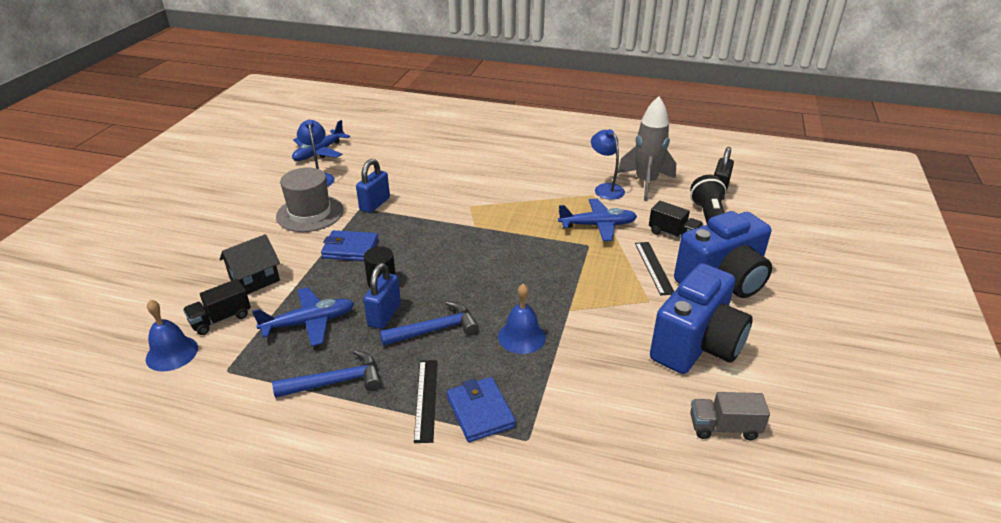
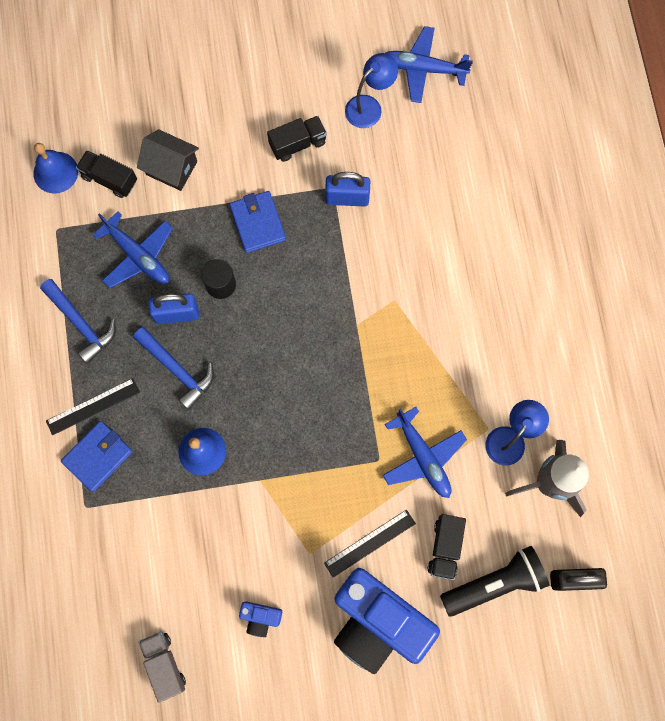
camera: 65 degrees right, 40 degrees up
(310, 213) = (298, 144): grey hat -> black truck
(696, 345) = (260, 617): blue camera -> blue camera, size x0.40

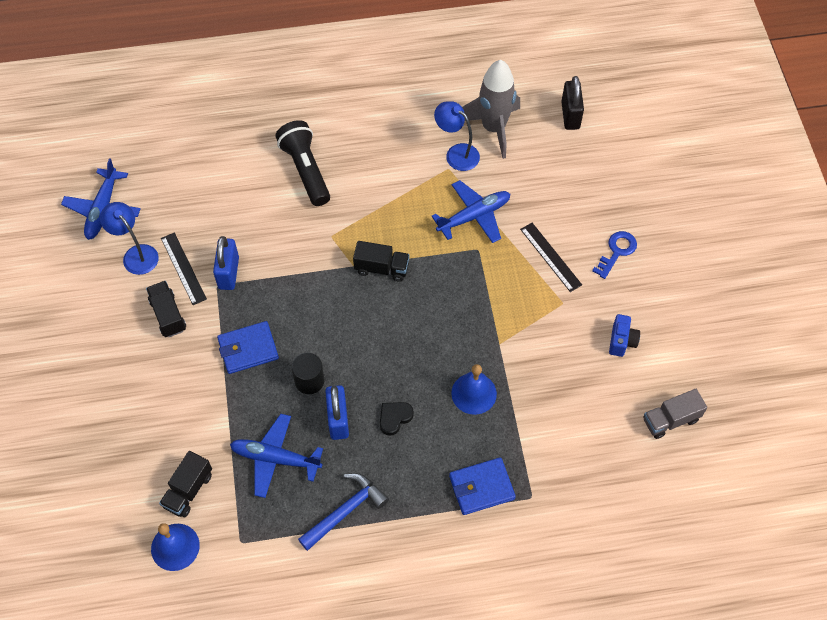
camera: 90 degrees left, 15 degrees down
(93, 406) = (431, 495): black ruler -> black ruler (183, 268)
(98, 456) = (481, 487): blue wallet -> blue wallet turned 60 degrees counterclockwise
(138, 256) = (275, 458): blue plane -> blue plane turned 120 degrees counterclockwise
(171, 168) = (182, 430): black house -> none
(177, 370) = (394, 418): blue hammer -> black heart
(377, 622) = (617, 251): blue camera -> blue key
(445, 547) = (551, 202): black truck -> black truck (381, 268)
(495, 583) = (577, 167): black flashlight -> black flashlight (306, 170)

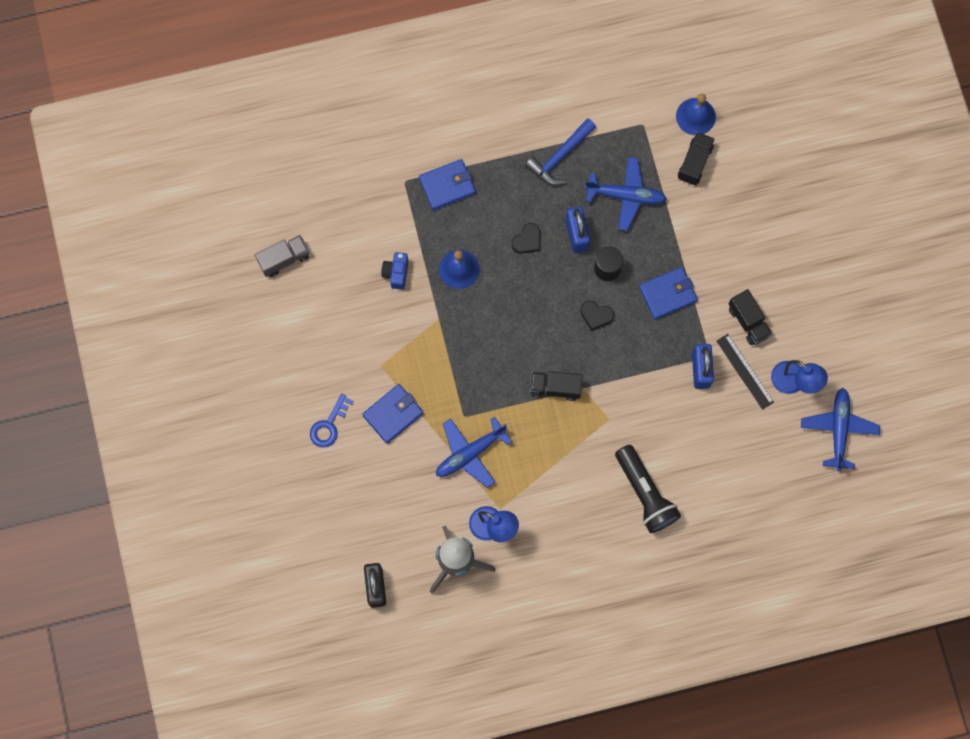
camera: 175 degrees right, 15 degrees up
(329, 334) = (596, 315): none -> black heart
(551, 256) = (393, 414): black ruler -> blue wallet
(621, 341) = (326, 331): blue camera -> blue camera (396, 273)

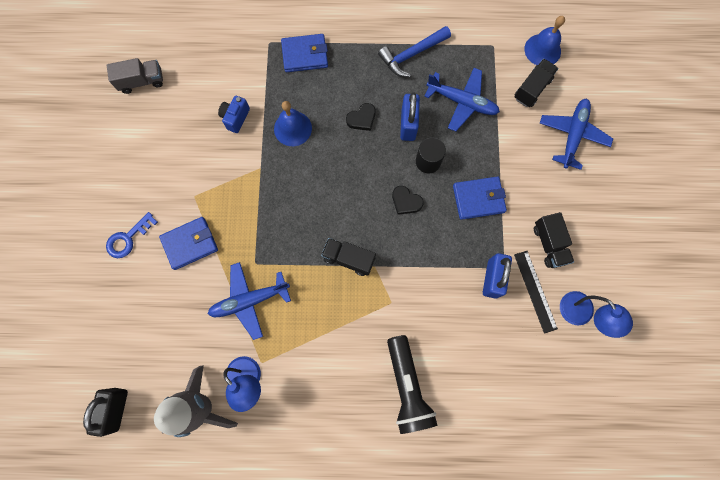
camera: 15 degrees right, 0 degrees up
(838, 429) = (616, 374): blue plane -> blue plane (572, 135)

